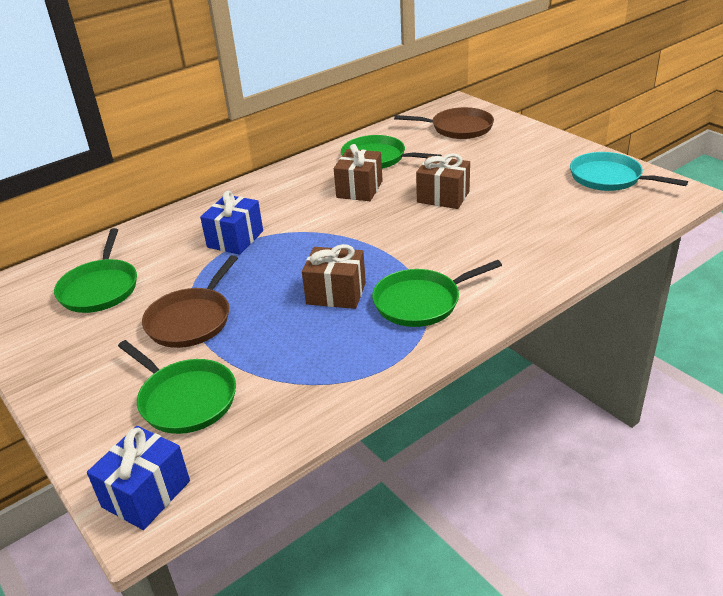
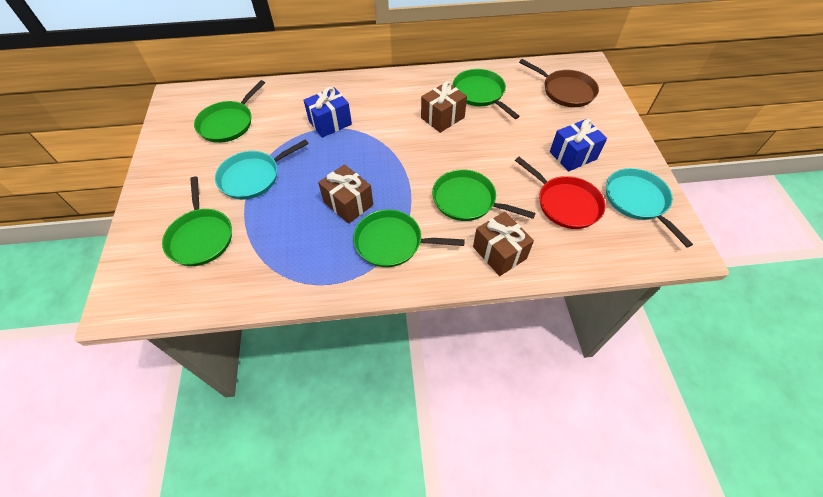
camera: 30 degrees right, 20 degrees up
(146, 494) = (130, 293): blue gift -> blue gift (573, 155)
(191, 320) = (253, 177): brown pan -> turquoise pan
(443, 197) = (492, 154): brown gift -> brown gift (499, 253)
(458, 239) = (467, 200): none -> green pan
(552, 204) = (565, 203): none -> red pan

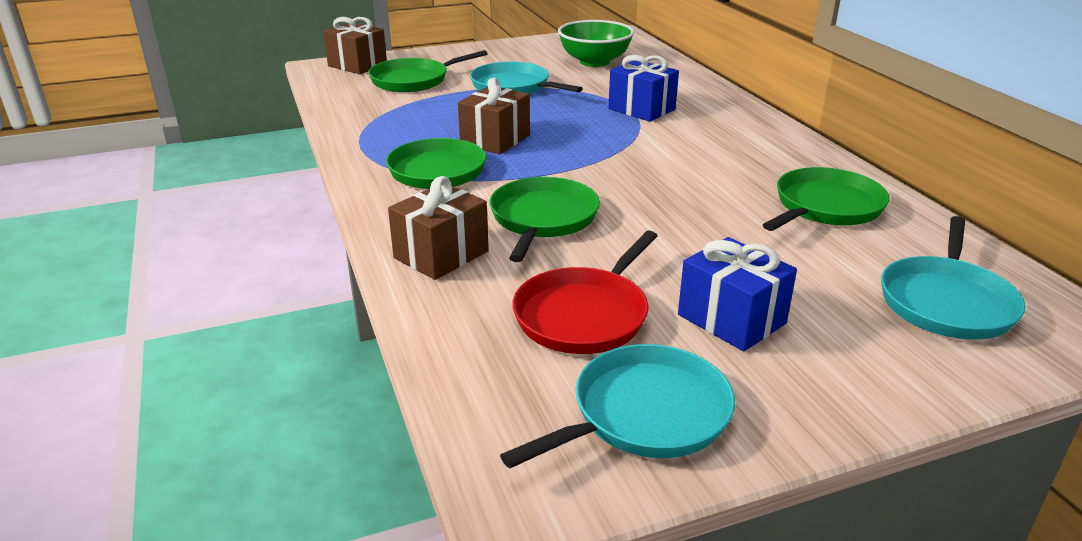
camera: 75 degrees right, 25 degrees down
(228, 123) = (594, 62): green pan -> green bowl
(442, 118) = (725, 181): brown gift -> brown gift (357, 65)
(565, 91) = (946, 302): brown pan -> turquoise pan

